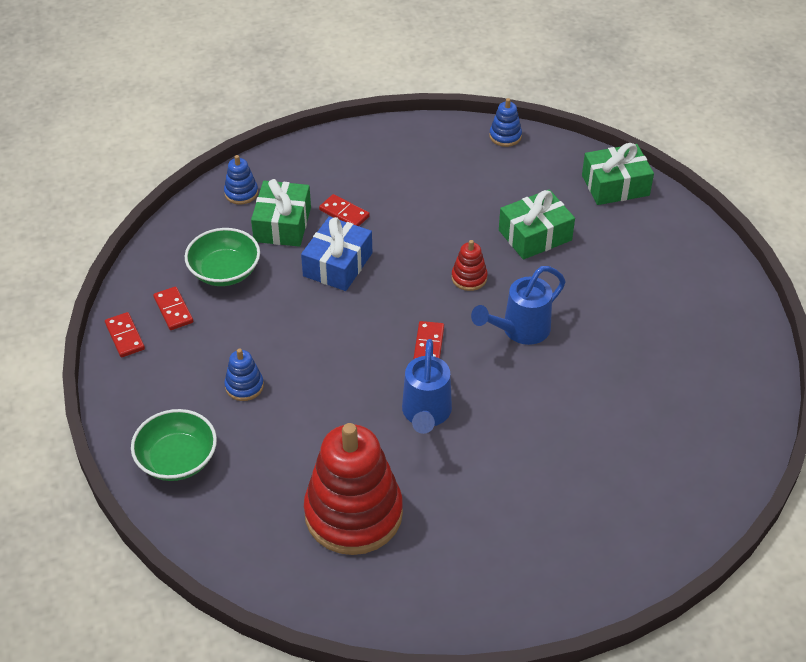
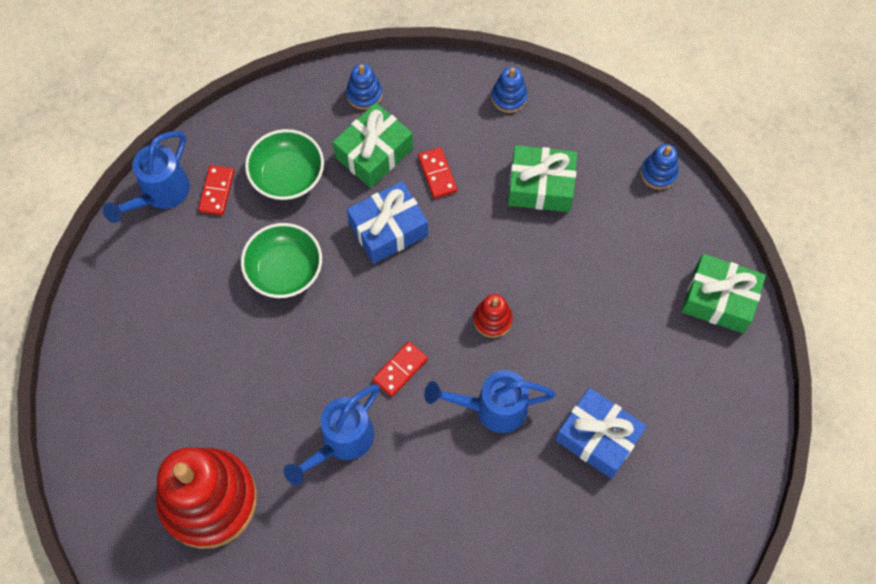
camera: 35 degrees right, 20 degrees up
(125, 336) = (160, 195): red domino -> blue watering can
(177, 459) = (113, 350): green bowl -> green bowl (284, 270)
(244, 386) = (216, 310): blue stacking toy -> blue stacking toy (509, 97)
(535, 235) = (592, 309): green gift -> green gift (541, 186)
(611, 306) = (598, 437): none -> blue gift

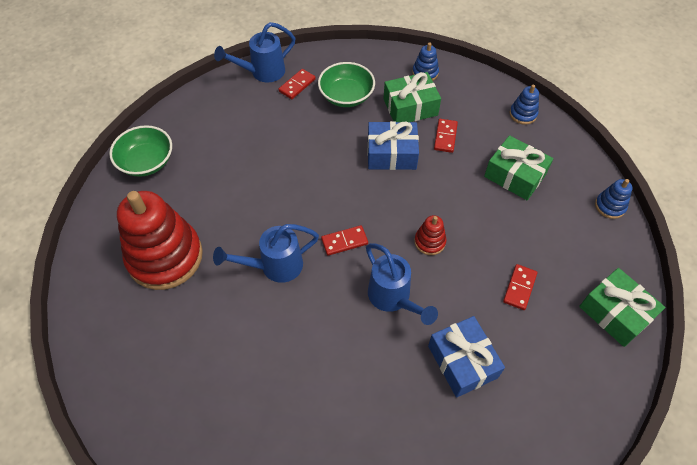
camera: 30 degrees right, 10 degrees down
(284, 270) = (308, 146): green bowl -> green bowl (146, 162)
(491, 408) = (393, 299): blue watering can -> blue watering can turned 150 degrees counterclockwise
(613, 323) = (519, 288): none -> red domino

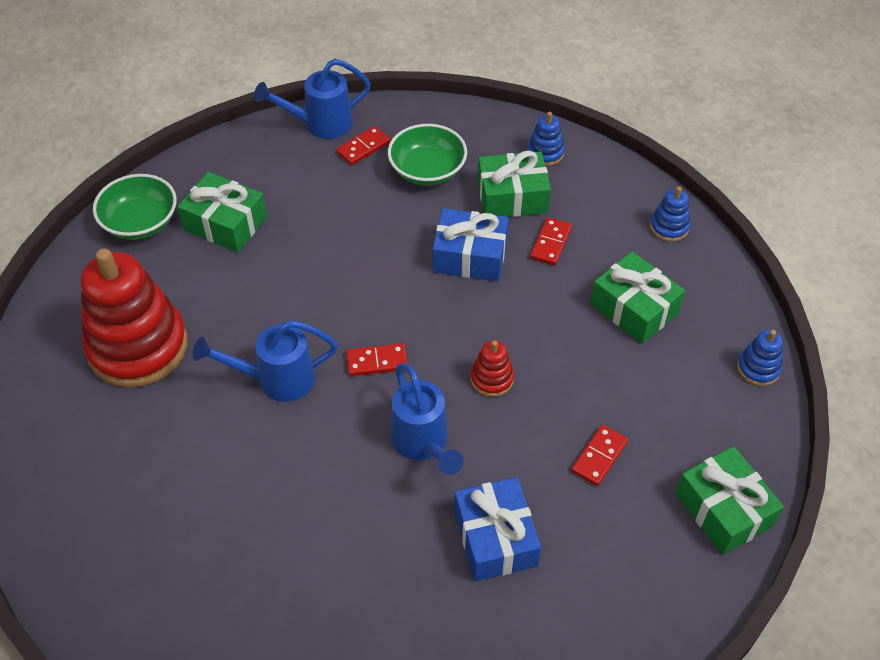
camera: 10 degrees right, 5 degrees down
(210, 154) = (225, 223): none -> green gift

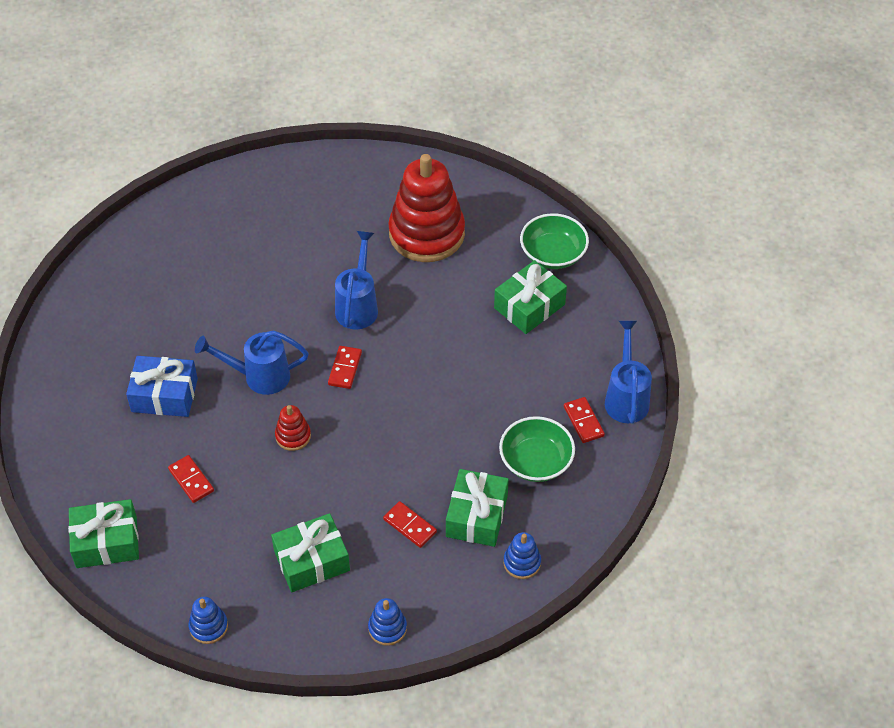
camera: 110 degrees right, 0 degrees up
(470, 256) = (422, 461): blue gift -> none

